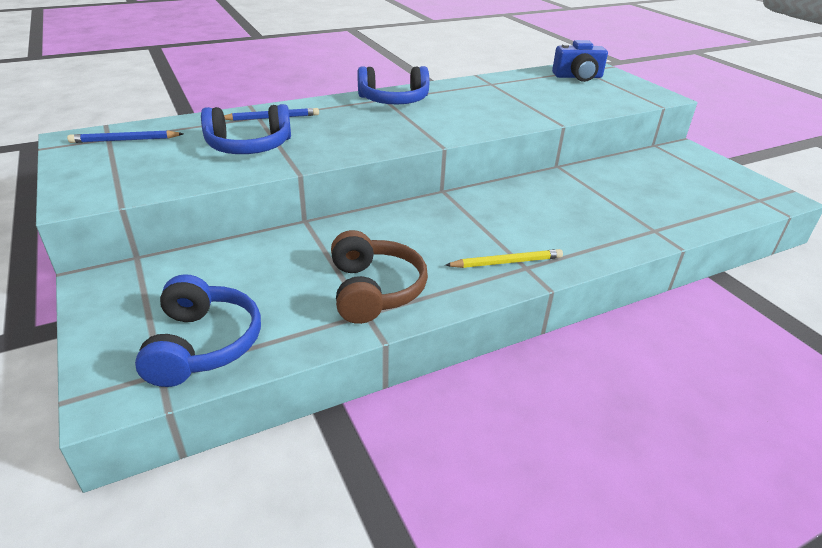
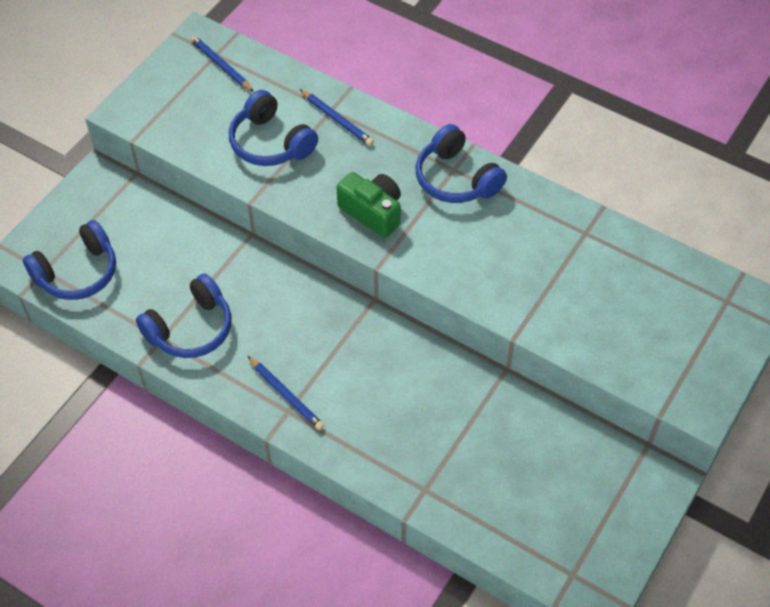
camera: 60 degrees right, 20 degrees up
(374, 290) = (191, 329): brown headphones -> blue headphones
(384, 132) = (372, 212): none -> green camera
(506, 262) = (286, 395): yellow pencil -> blue pencil
(578, 77) = (693, 304): blue camera -> none

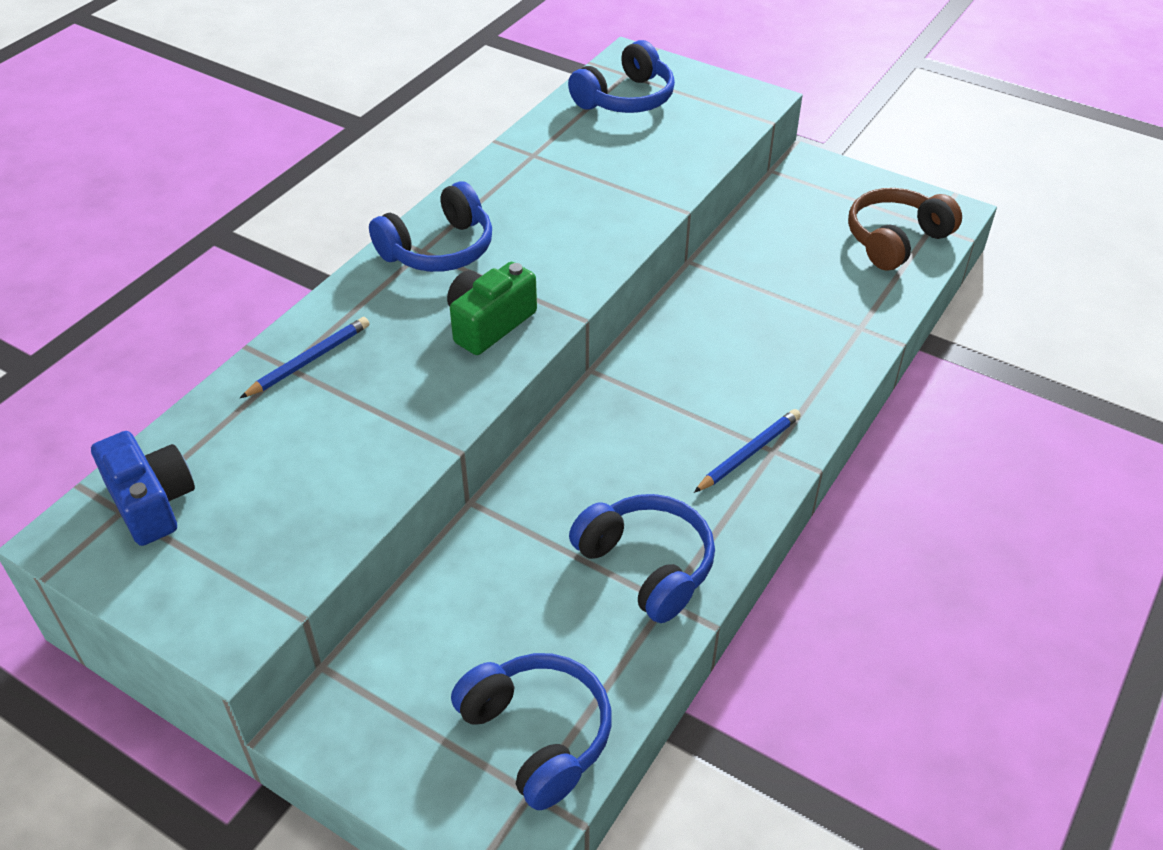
camera: 90 degrees left, 10 degrees down
(221, 65) = (151, 502): blue pencil -> blue camera
(270, 143) = (342, 432): blue headphones -> blue headphones (625, 98)
(547, 537) = (895, 240): none -> brown headphones

